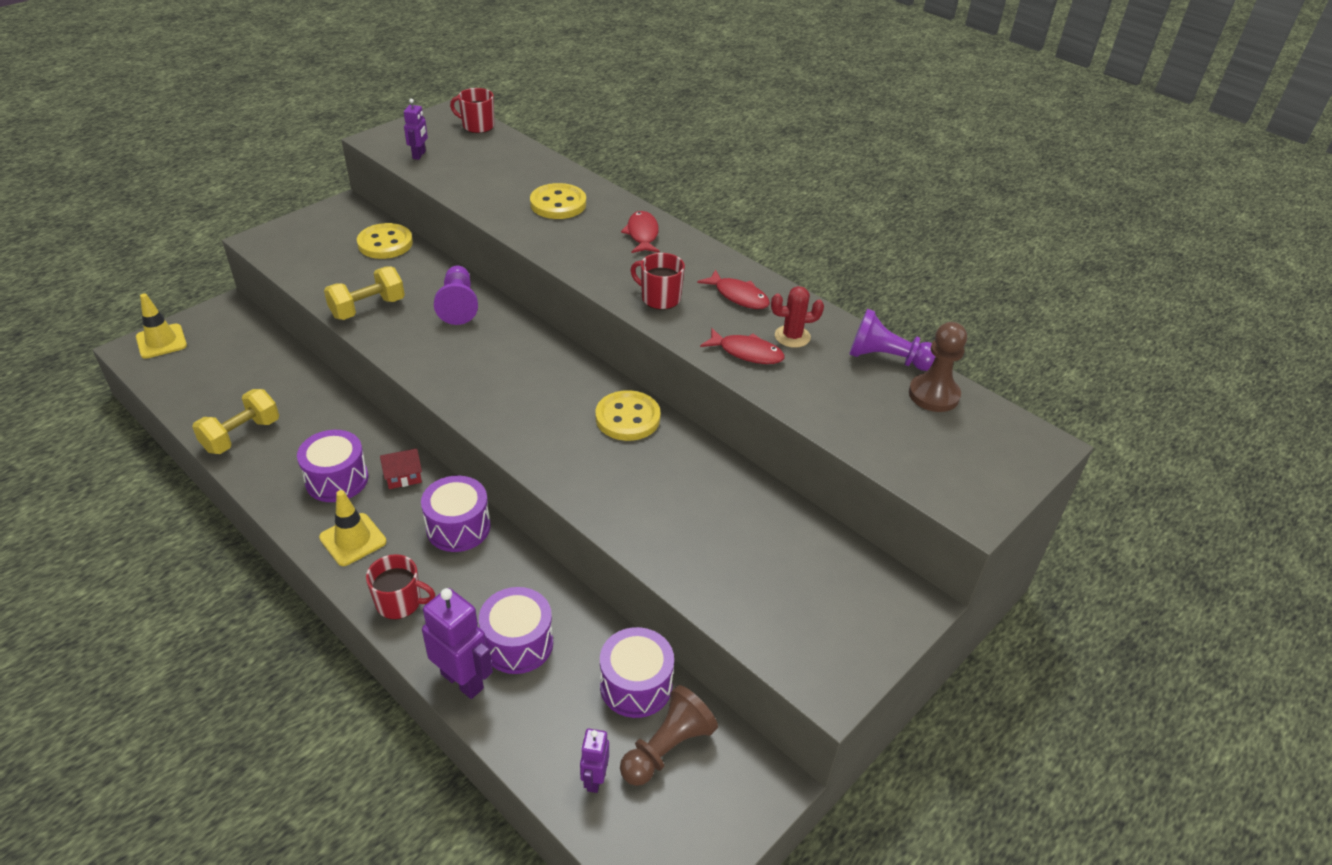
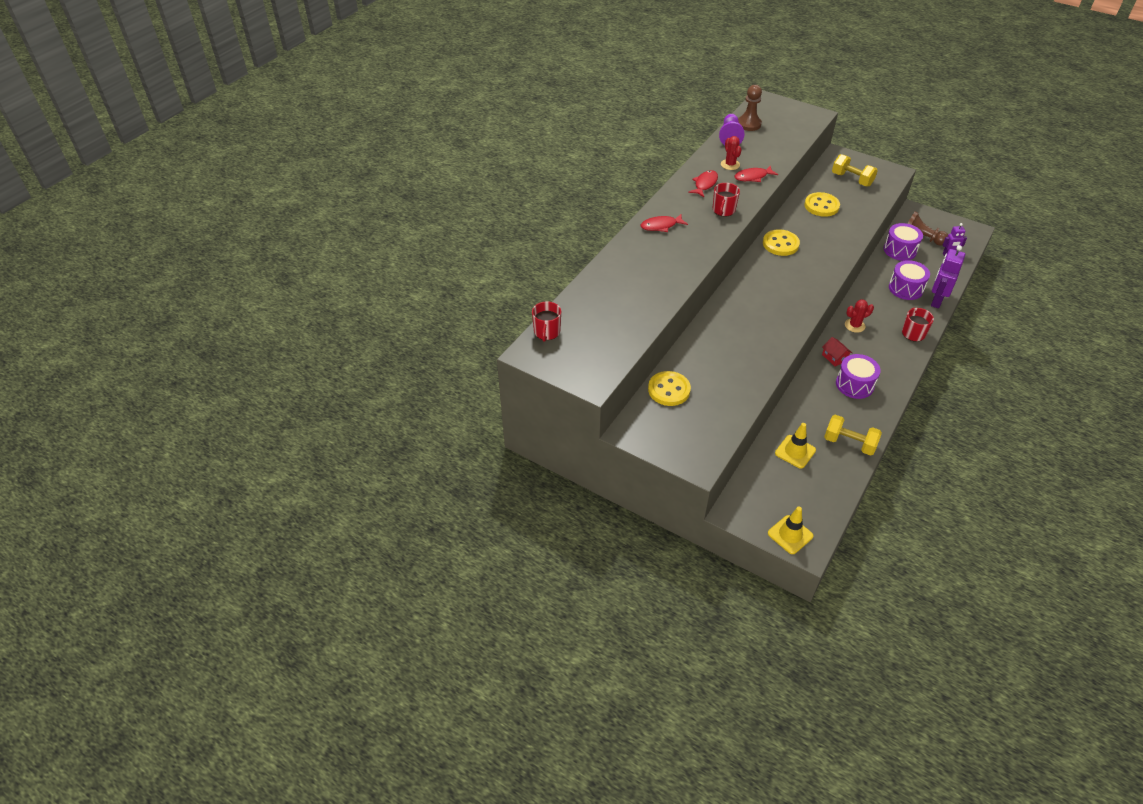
camera: 100 degrees left, 5 degrees up
(353, 540) = (889, 363): yellow traffic cone -> yellow traffic cone (795, 452)
(368, 308) = (747, 374): yellow dumbbell -> yellow dumbbell (851, 179)
(419, 155) = (608, 351): purple robot -> none
(458, 305) = (721, 332): purple pawn -> none
(458, 527) = (854, 325): purple drum -> red cactus
(558, 204) = (643, 266): yellow button -> yellow button (821, 206)
(747, 352) = (753, 177): red fish -> red fish turned 120 degrees counterclockwise

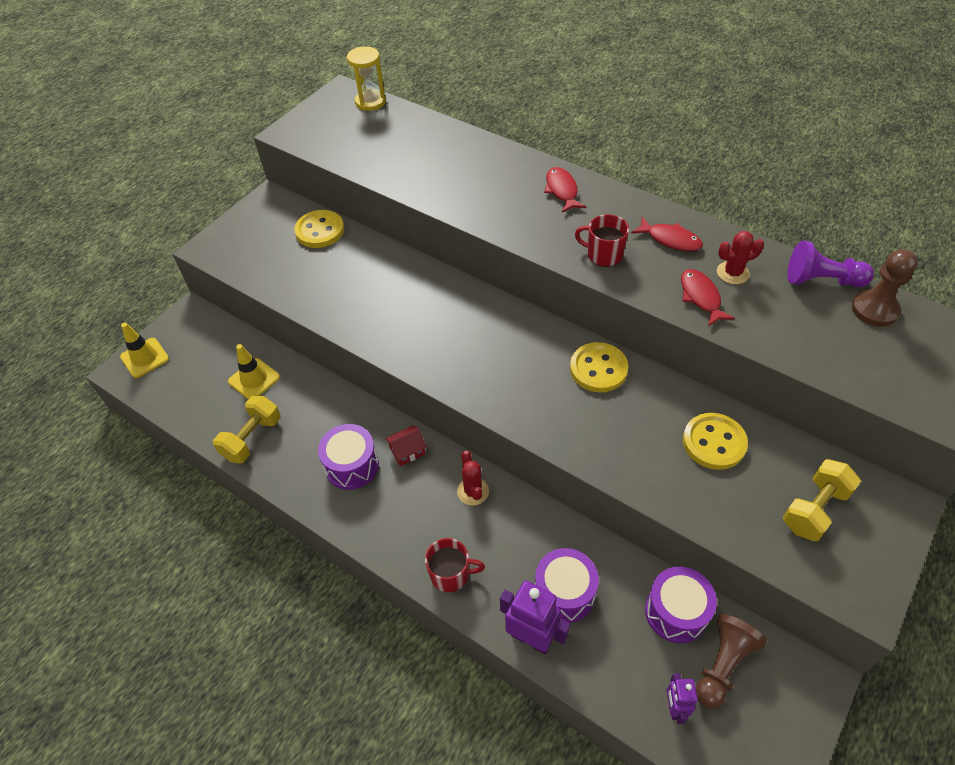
camera: 95 degrees right, 5 degrees up
(547, 332) = (370, 102): red mug -> yellow hourglass

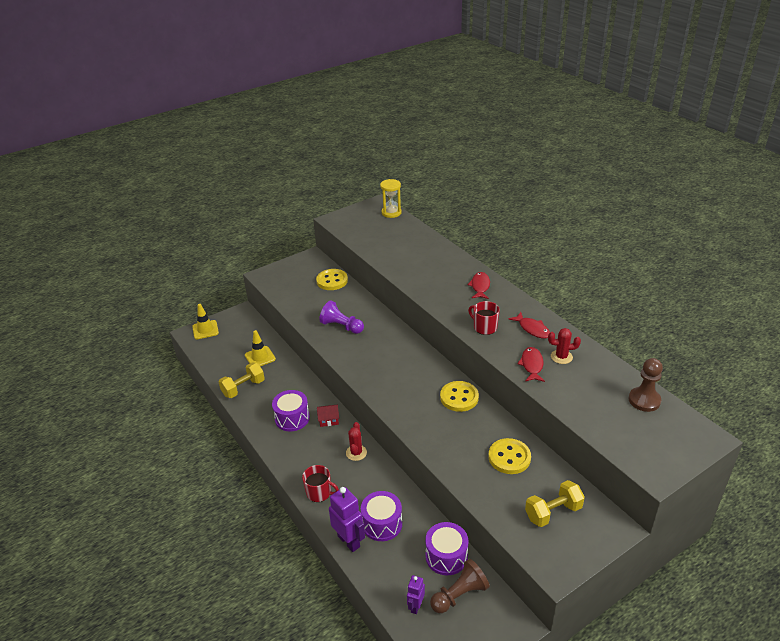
camera: 20 degrees right, 15 degrees down
(822, 280) = (619, 375): purple pawn -> purple pawn (341, 326)

